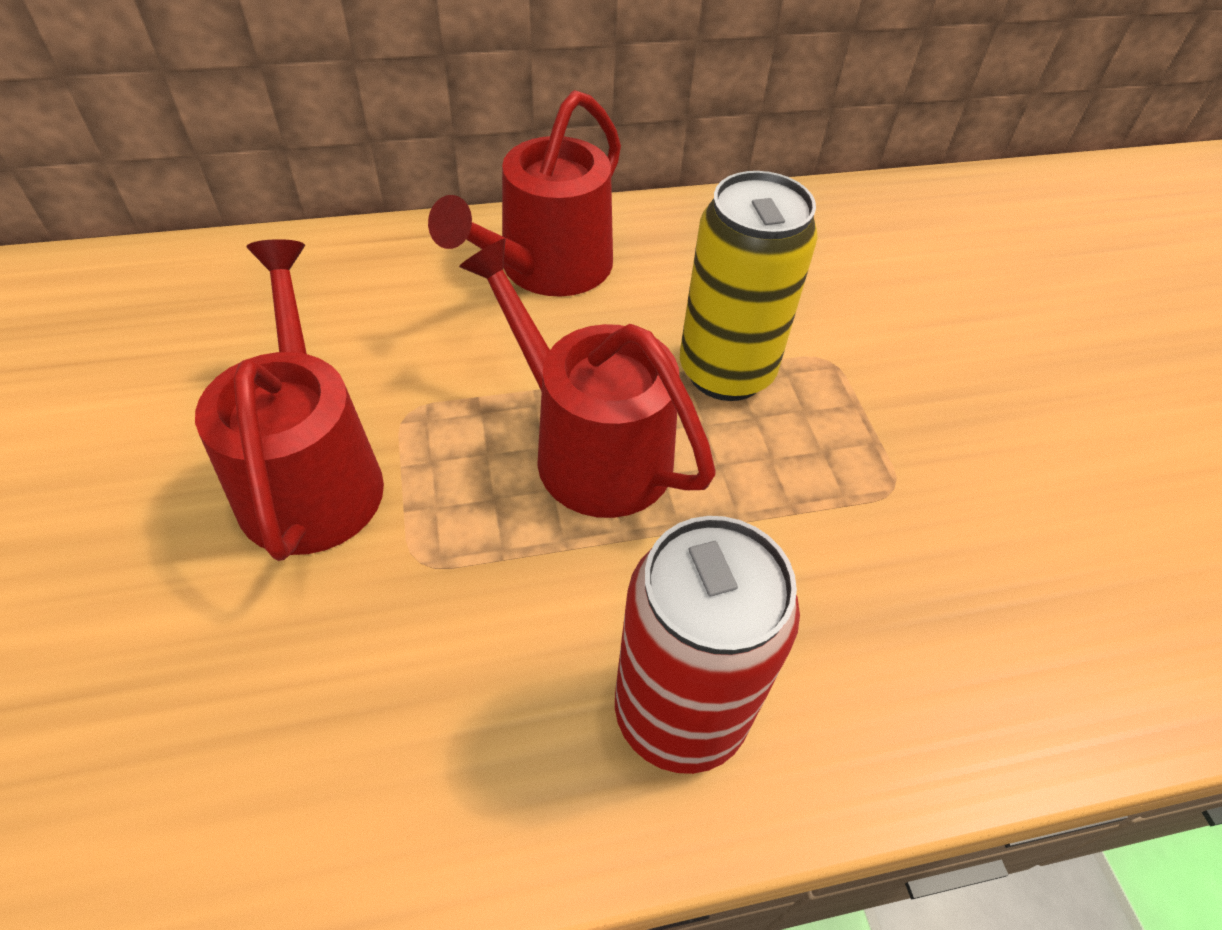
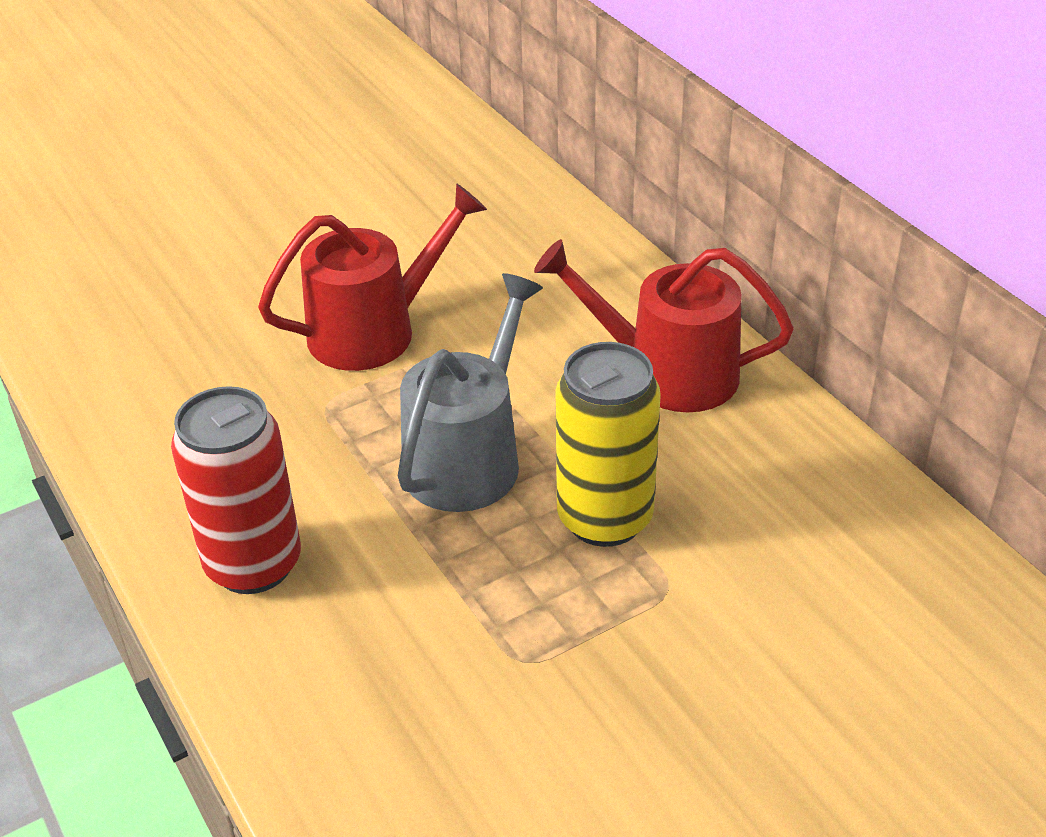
camera: 75 degrees right, 10 degrees down
(591, 449) = (468, 458): red watering can -> grey watering can

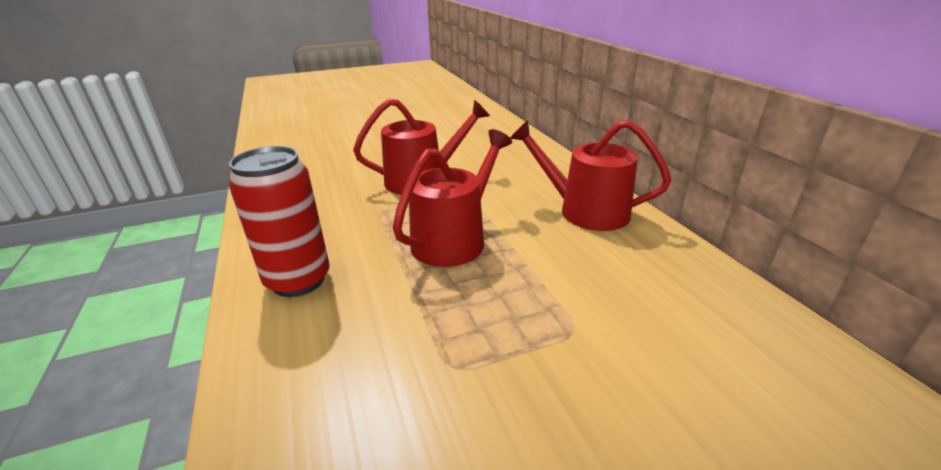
camera: 10 degrees right, 10 degrees down
(468, 458) = (454, 239): grey watering can -> red watering can
(605, 518) = (534, 281): yellow can -> none

